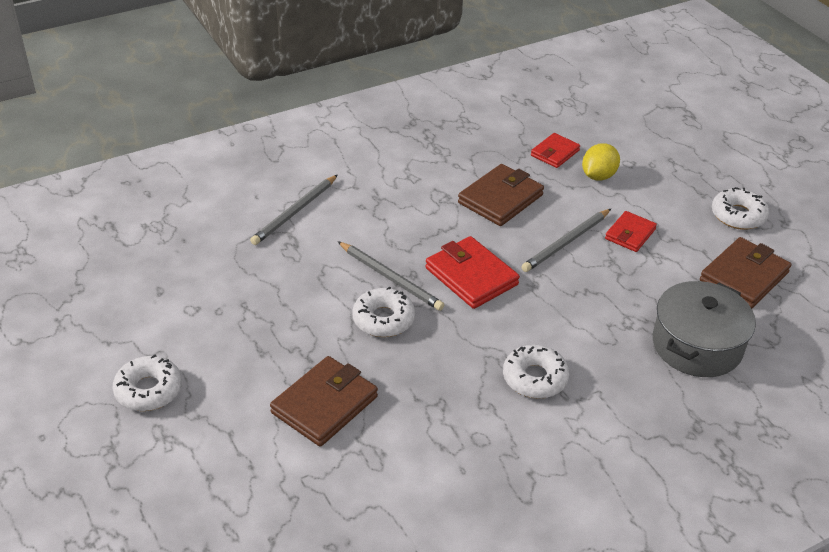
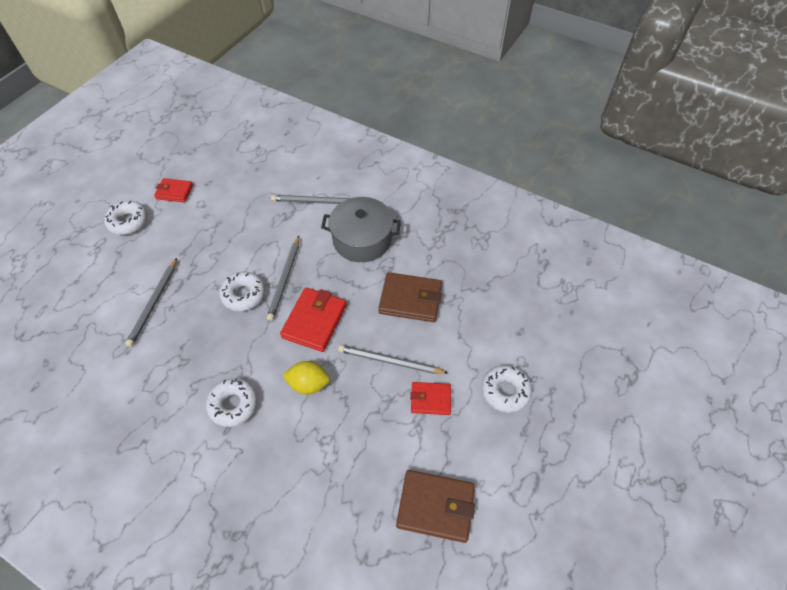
camera: 60 degrees right, 15 degrees up
(325, 405) = (154, 303): brown wallet -> grey pencil
(555, 153) = (492, 307): red wallet -> red wallet (174, 192)
(598, 176) = (487, 348): yellow lemon -> yellow lemon (309, 384)
(697, 345) = (327, 500): grey pot -> grey pot (362, 239)
(738, 215) = (516, 472): white donut -> white donut (505, 391)

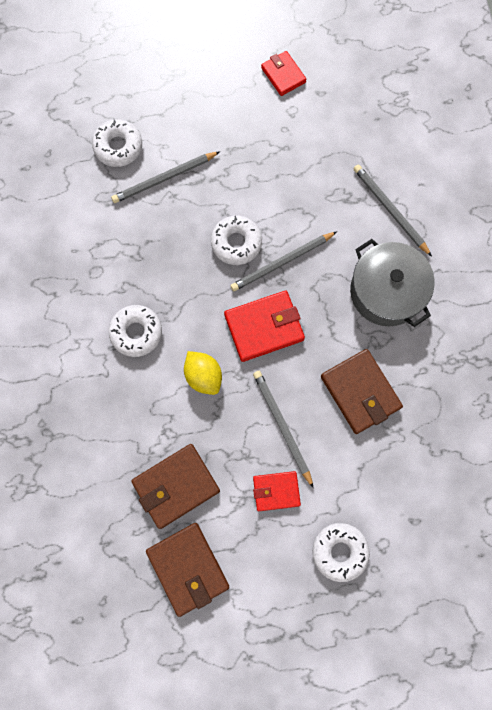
camera: 50 degrees right, 20 degrees up
(128, 221) = (218, 71): white donut -> white donut (118, 147)
(367, 466) = (176, 486): none -> brown wallet
(430, 399) = (276, 491): red wallet -> red wallet turned 60 degrees counterclockwise

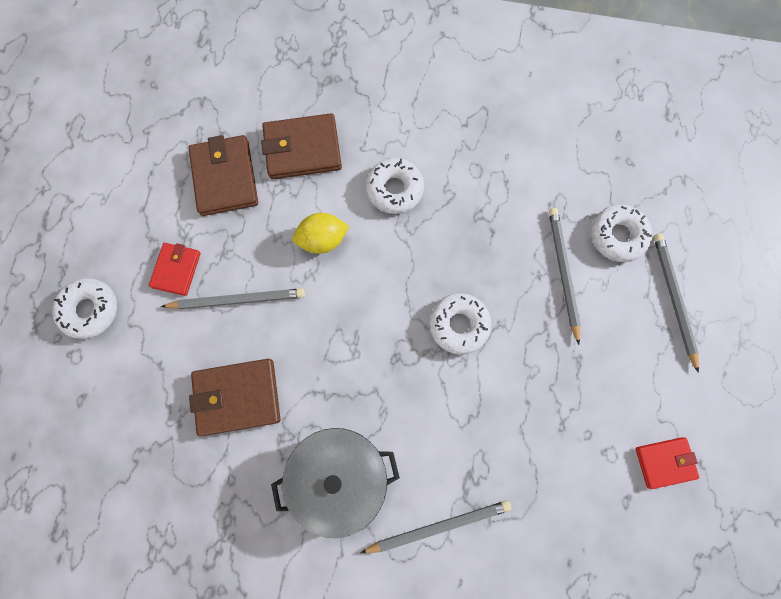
camera: 110 degrees right, 0 degrees up
(188, 568) = (145, 164): brown wallet -> brown wallet (302, 149)
(264, 327) = (350, 320): red wallet -> none
(282, 262) = (417, 367): grey pencil -> grey pencil (673, 299)

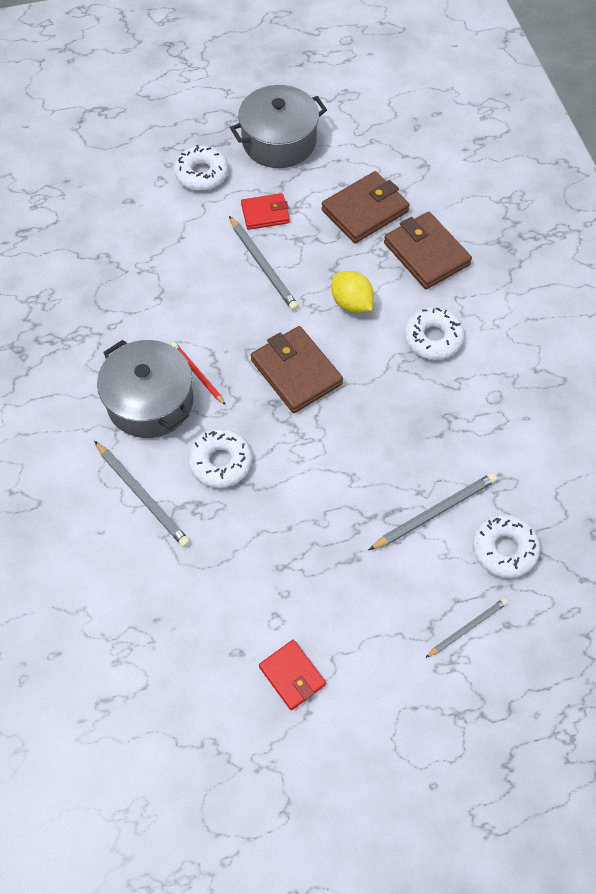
camera: 65 degrees right, 15 degrees down
(94, 216) = (279, 141): none -> grey pot
(237, 397) = (181, 301): brown wallet -> brown wallet (296, 372)
(330, 417) = (197, 374): none -> red pencil
(459, 325) = (332, 441): white donut -> white donut (220, 462)
(673, 299) = (467, 628): grey pencil -> grey pencil, size x0.64

